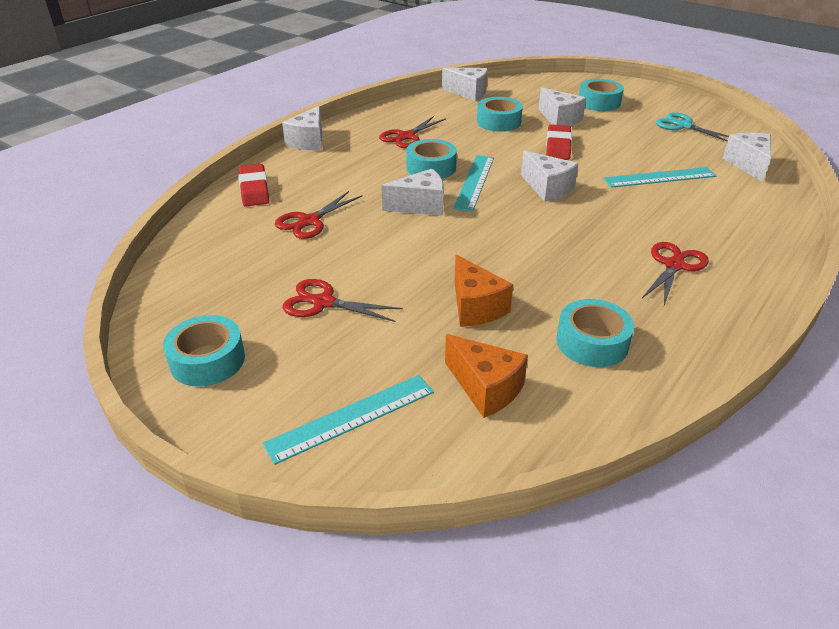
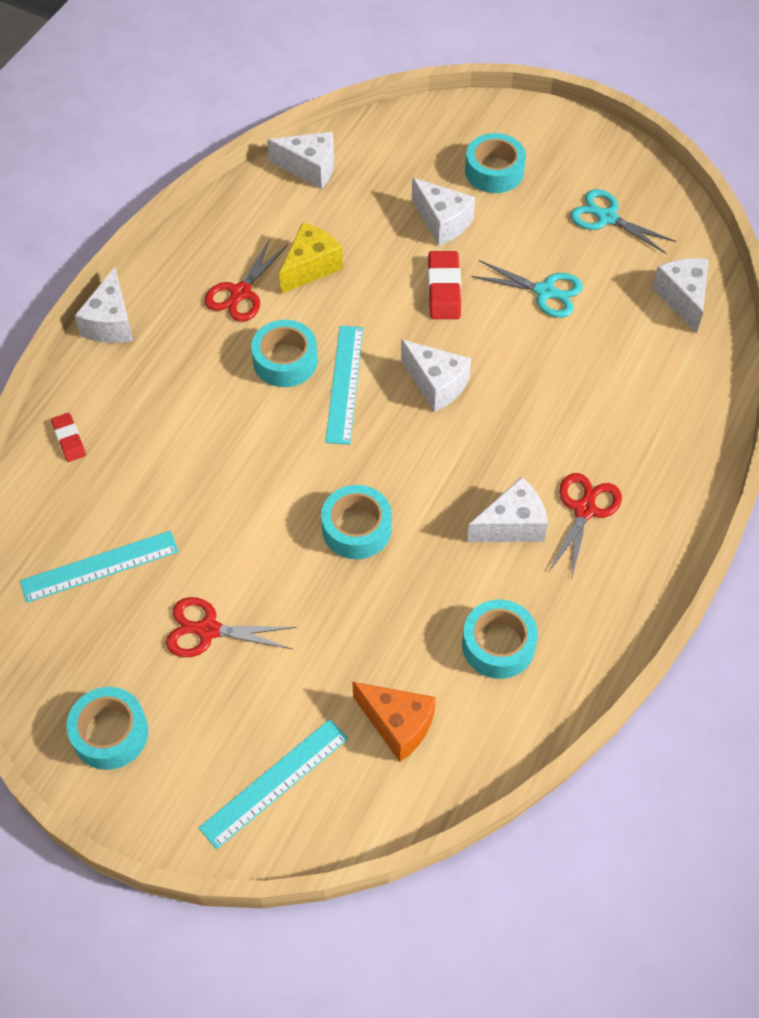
camera: 10 degrees left, 20 degrees up
(254, 189) = (69, 439): red eraser -> red eraser, size x0.62
(309, 221) = (156, 493): red scissors -> none
(420, 206) = (285, 442): white cheese -> white cheese (512, 525)
(460, 130) = (310, 267): none -> yellow cheese
(475, 307) = (373, 611): orange cheese -> none
(498, 122) = (360, 240): turquoise tape -> turquoise tape (356, 528)
(637, 153) = (545, 292): none -> turquoise scissors
(659, 177) = (572, 342): turquoise ruler -> turquoise ruler (99, 566)

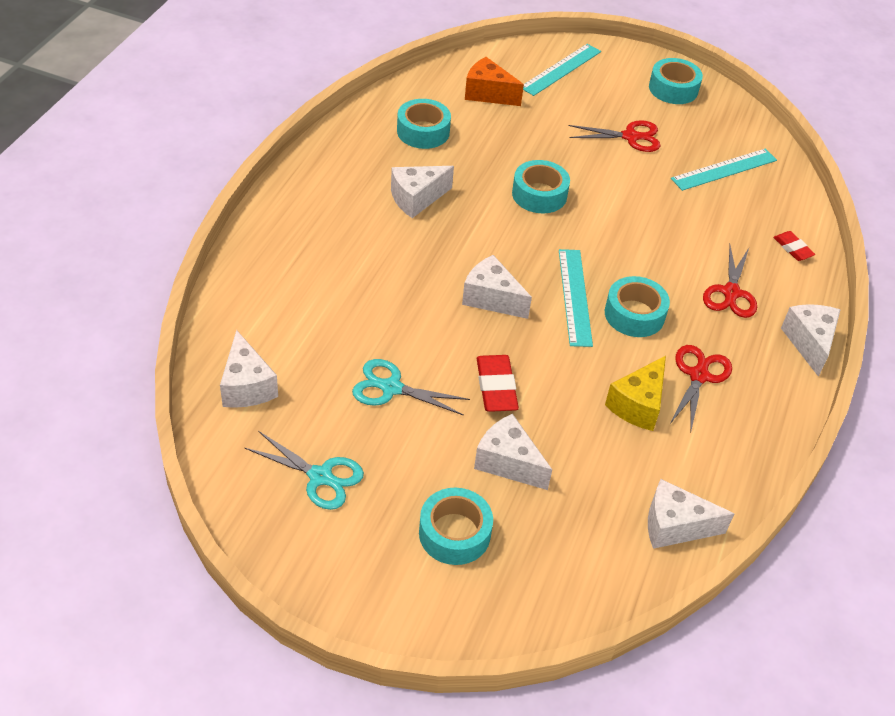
camera: 170 degrees right, 10 degrees down
(584, 509) = (357, 210): red scissors -> red scissors (731, 293)

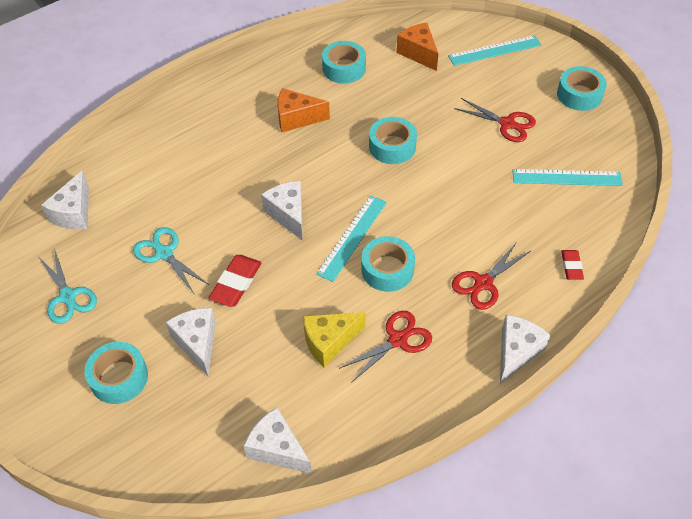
camera: 35 degrees right, 5 degrees up
(416, 199) = (297, 118): white cheese -> orange cheese

